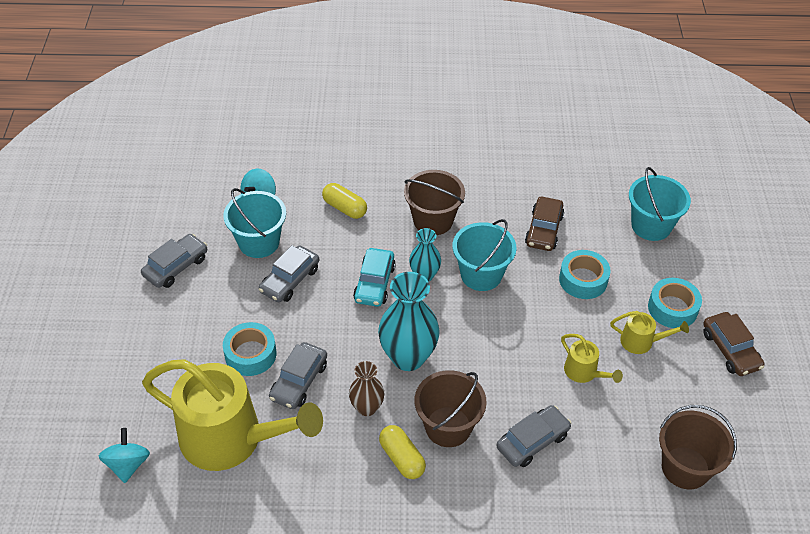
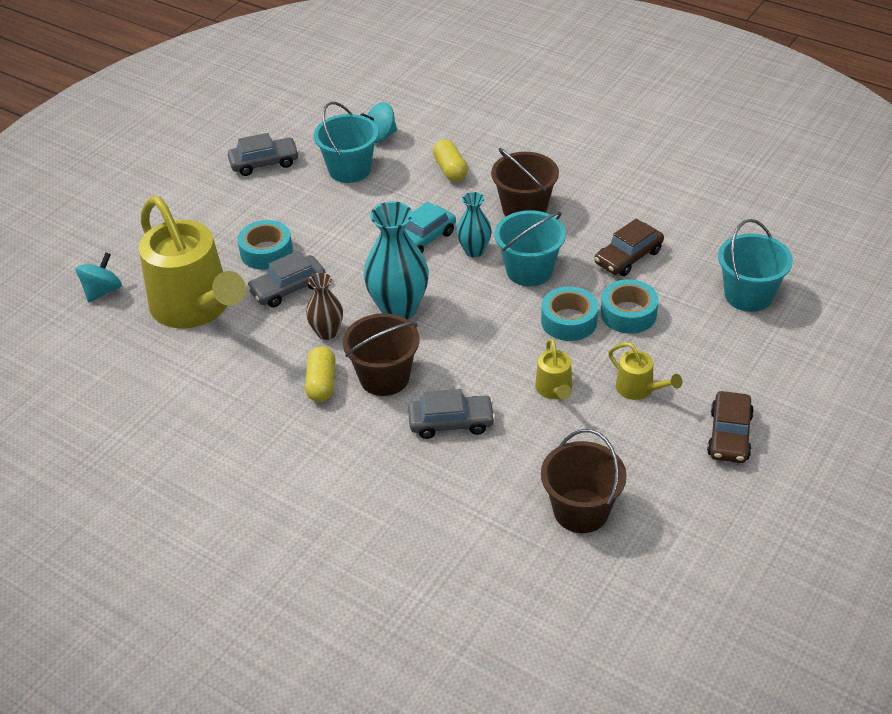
camera: 35 degrees right, 5 degrees down
(290, 280) = (350, 208): grey car -> none
(672, 308) = (701, 374): turquoise tape -> turquoise tape (569, 321)

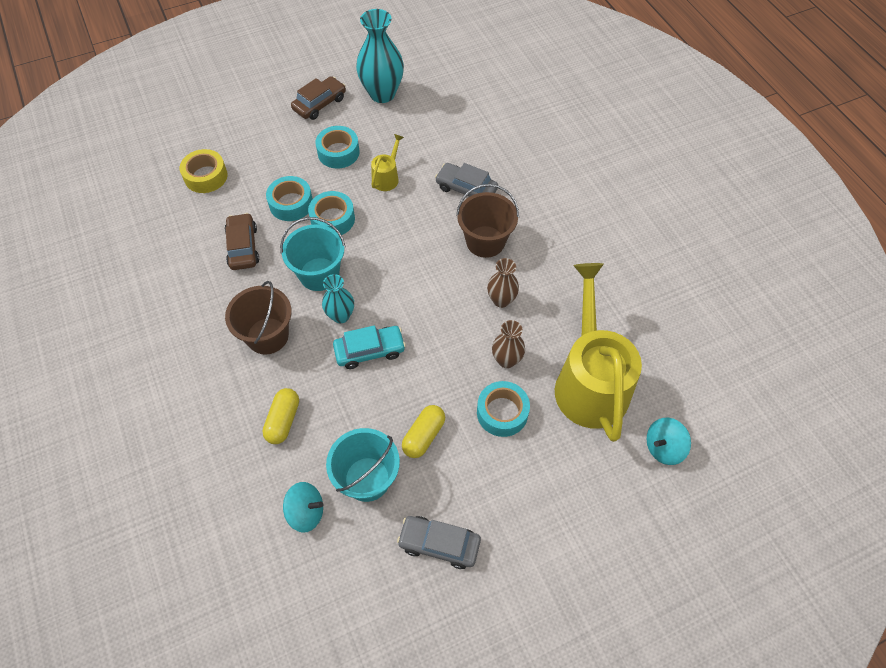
camera: 150 degrees left, 15 degrees up
(288, 288) = (506, 360): grey car -> brown vase
(321, 383) = (530, 259): yellow capsule -> yellow capsule (423, 436)
(399, 309) = (436, 292): turquoise vase -> turquoise vase (382, 94)
(581, 511) = (436, 106): brown bucket -> none
(628, 257) = (243, 247): brown car -> brown car turned 90 degrees counterclockwise
(639, 389) = (338, 152): yellow watering can -> turquoise tape
(748, 295) = (206, 176): turquoise bucket -> yellow tape

